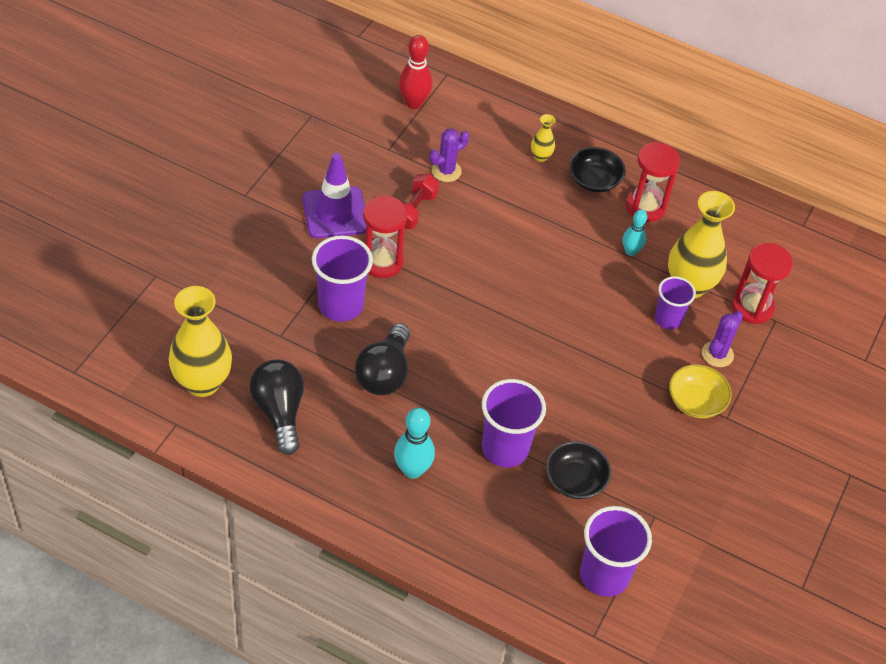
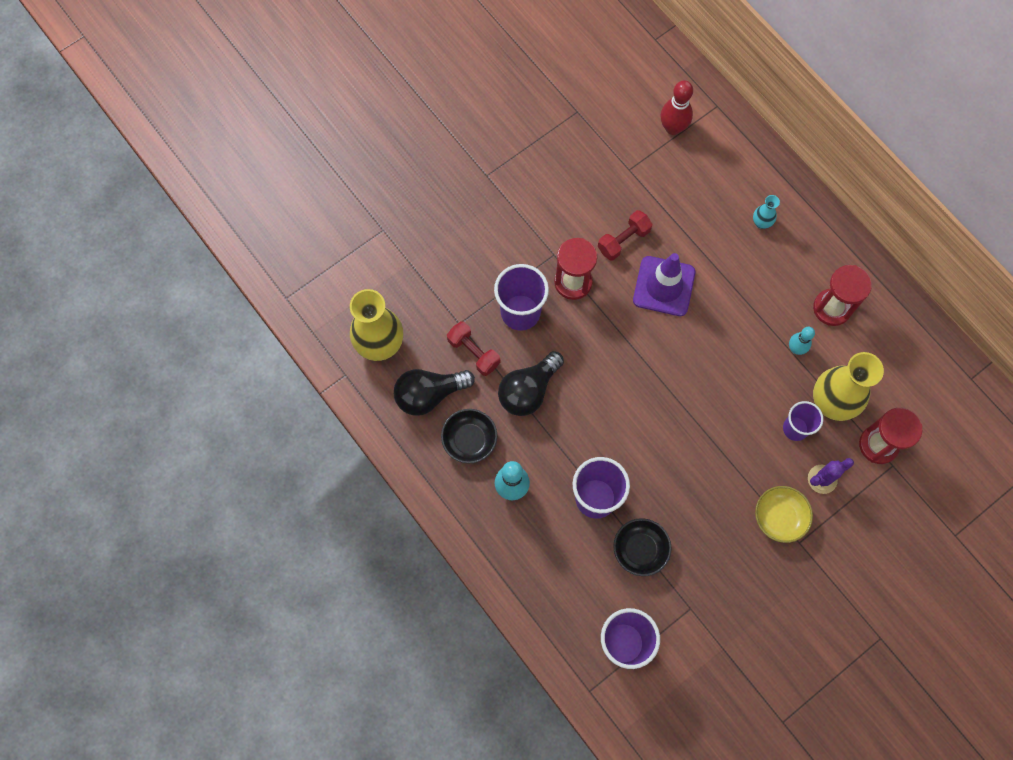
camera: 30 degrees right, 20 degrees up
(279, 412) = (429, 394): black light bulb -> black light bulb turned 120 degrees counterclockwise
(309, 357) = (473, 352): none -> red dumbbell
(335, 213) = (554, 219): purple traffic cone -> purple traffic cone (664, 286)
(446, 171) = (669, 209): purple cactus -> none
(540, 156) = (761, 223): yellow vase -> turquoise vase
(594, 180) = (798, 264): black bowl -> black bowl (469, 440)

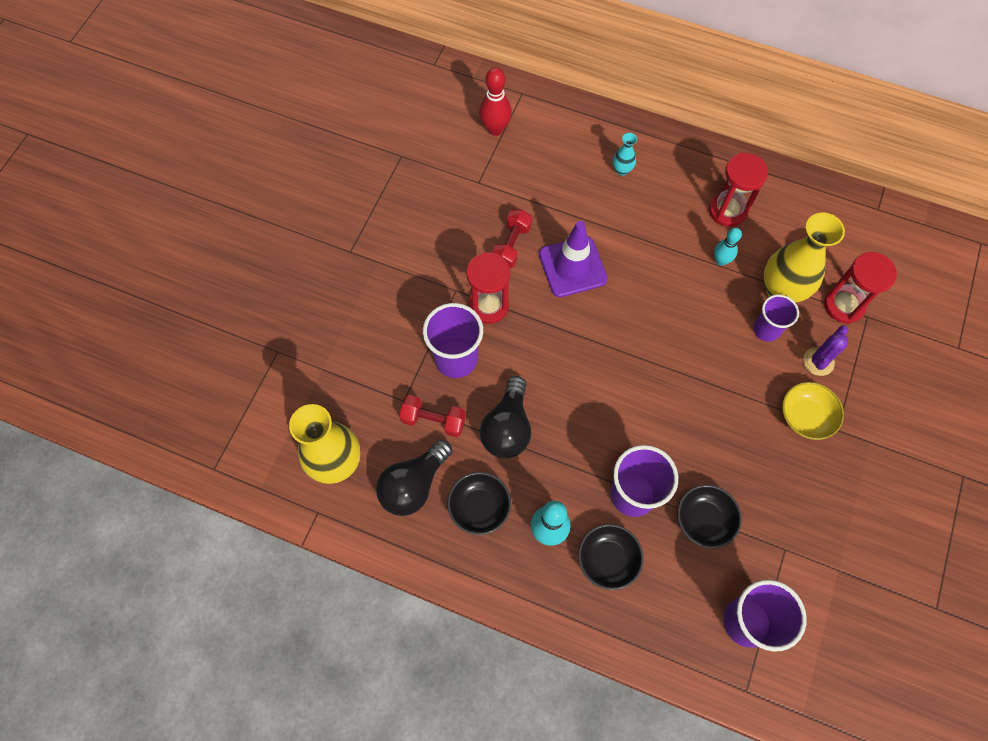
camera: 30 degrees left, 5 degrees down
(544, 535) = (608, 559): none -> black bowl

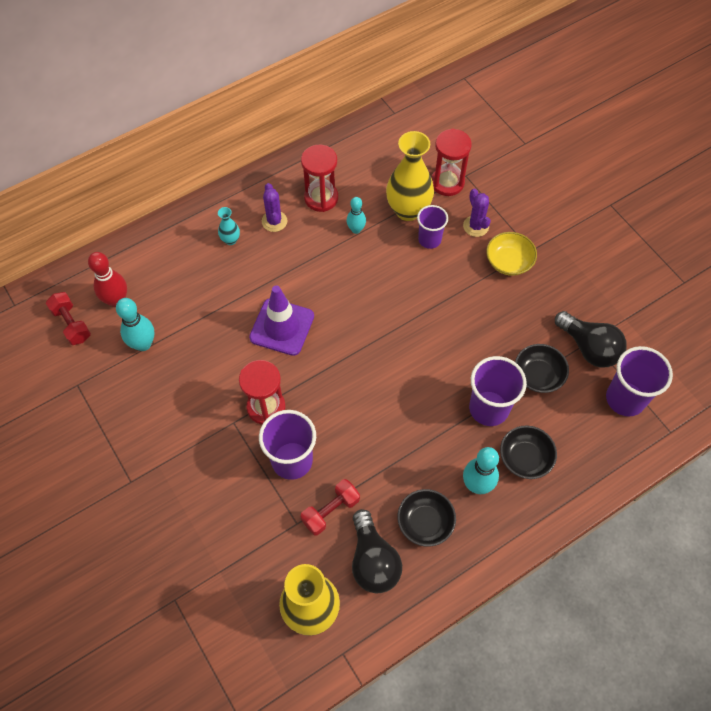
camera: 55 degrees left, 5 degrees down
(472, 175) = (143, 344): none -> turquoise bowling pin
(507, 428) = (376, 460): black light bulb -> black light bulb (589, 348)
(511, 245) = (228, 357): red dumbbell -> red dumbbell (72, 324)
(670, 190) = (274, 221): none -> purple cactus

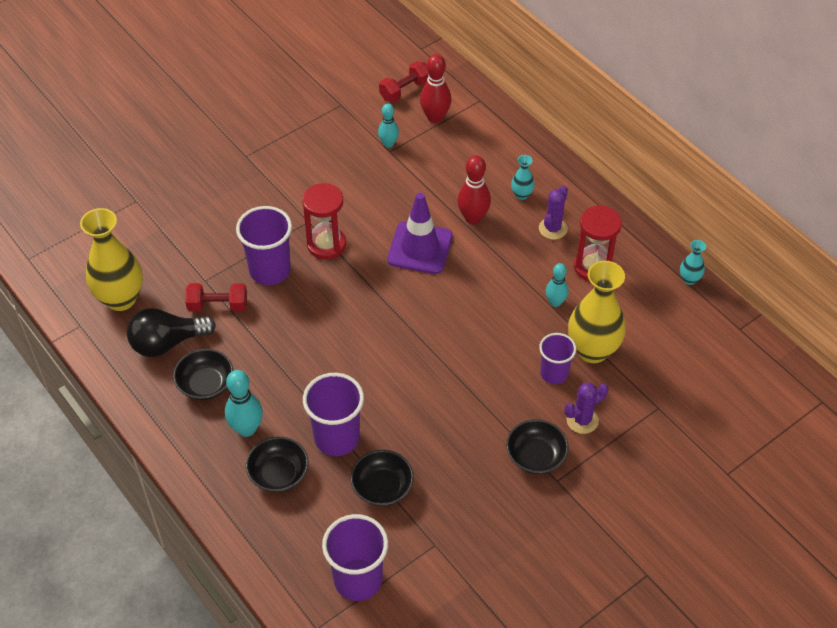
camera: 85 degrees right, 10 degrees down
(143, 344) = (388, 144): turquoise bowling pin -> turquoise bowling pin, size x0.65
(252, 281) = (473, 218): none -> red bowling pin
(274, 221) = (553, 228): purple cactus -> purple cactus turned 45 degrees counterclockwise
(330, 511) = (218, 305): red dumbbell -> red dumbbell turned 45 degrees counterclockwise
(342, 136) = (689, 279): none -> turquoise vase
(447, 182) = (642, 388): red hourglass -> none
(509, 262) = (535, 456): yellow bowl -> black bowl
(589, 348) = (424, 542): black light bulb -> none

